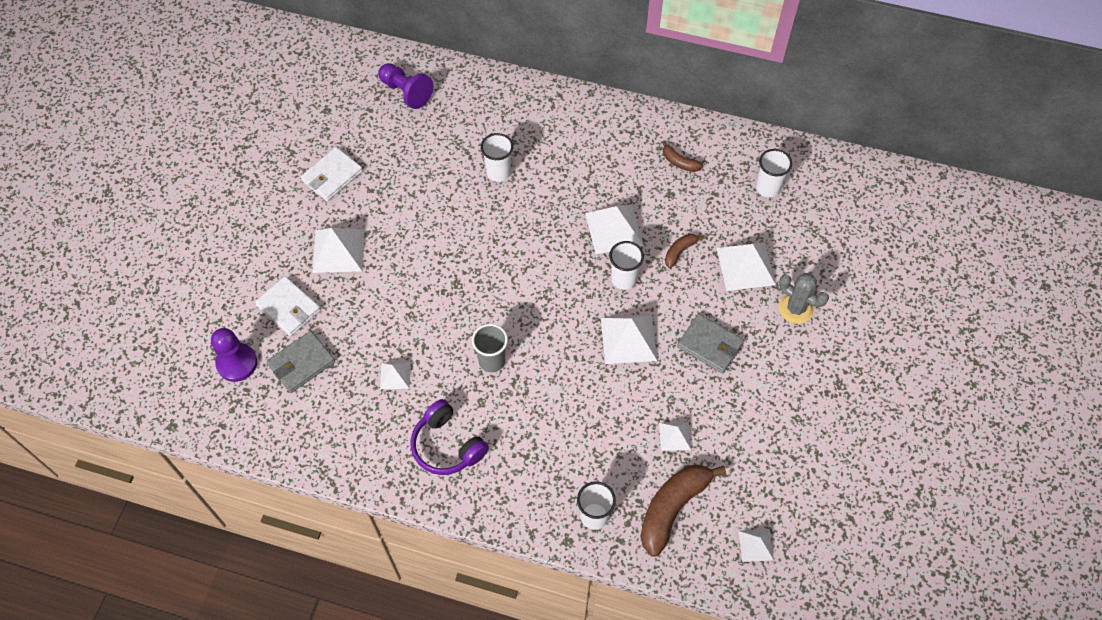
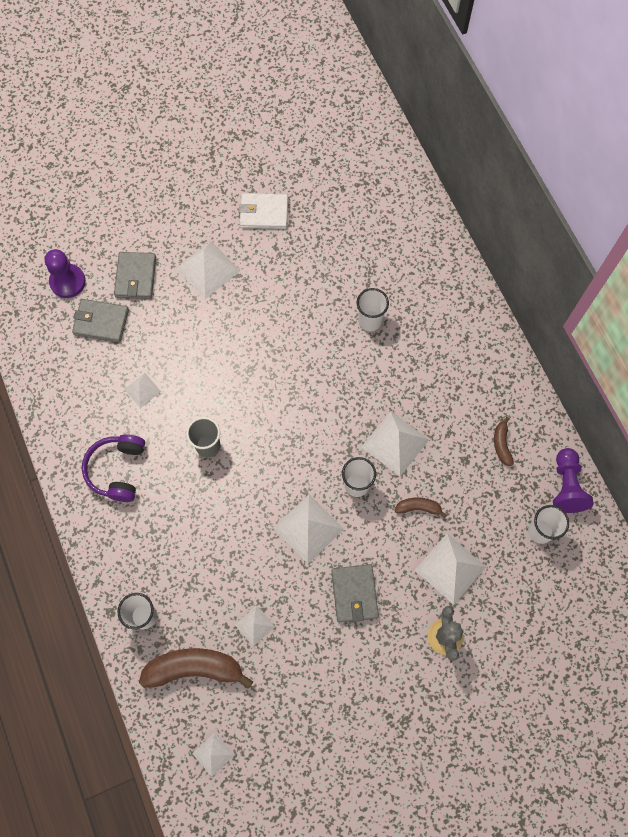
camera: 50 degrees right, 10 degrees up
(288, 308) = (136, 277): white wallet -> grey wallet
(406, 92) = (381, 199): purple pawn -> purple pawn (566, 486)

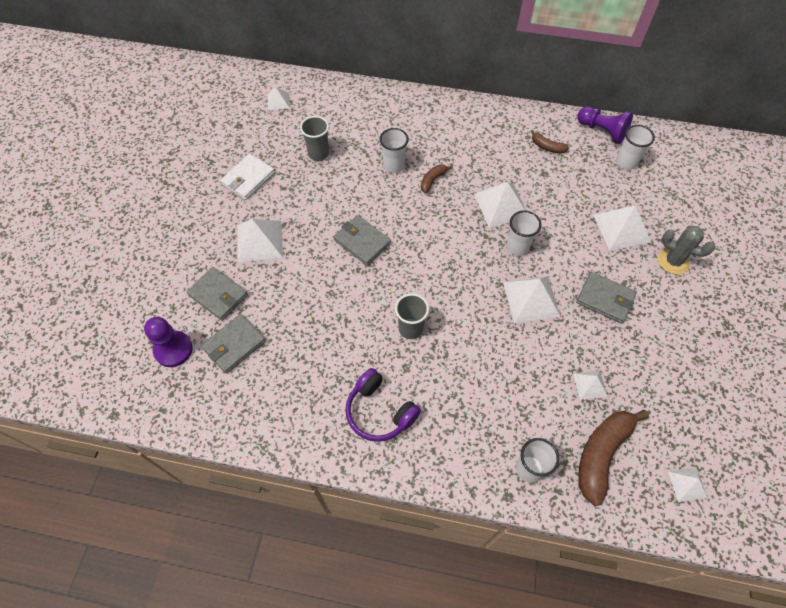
camera: 55 degrees left, 10 degrees down
(142, 390) = (322, 349): white pyramid -> white pyramid (278, 101)
(266, 350) = (362, 242): none -> grey wallet
(334, 249) = (318, 154): none -> grey cup
(418, 508) = (562, 220): brown banana -> brown banana (433, 180)

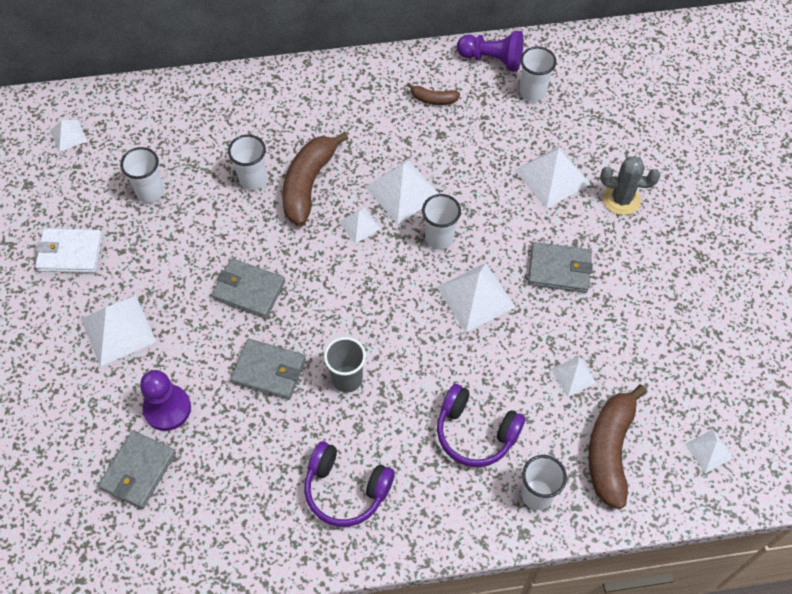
camera: 20 degrees left, 0 degrees up
(173, 349) = (63, 503): purple pawn -> purple pawn (167, 408)
(218, 295) = (92, 416): grey wallet -> grey wallet (269, 371)
(248, 178) = (70, 253): white wallet -> white wallet turned 75 degrees clockwise
(318, 154) = (150, 192): grey cup -> white cup
(433, 180) = (308, 184): brown banana -> brown banana, size x2.04
(460, 220) = (359, 225): none -> white pyramid
(495, 403) = (475, 433): none -> purple headphones

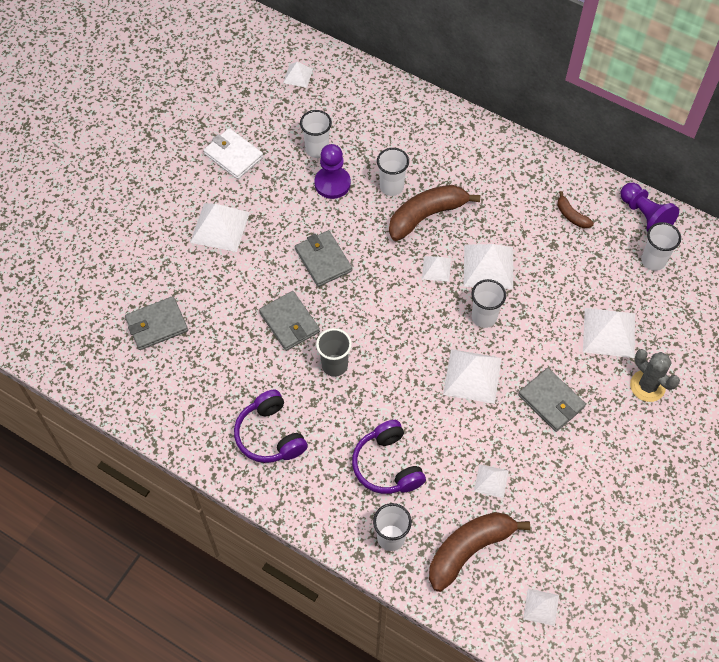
camera: 40 degrees right, 0 degrees up
(167, 408) = (206, 299): purple pawn -> purple pawn (332, 183)

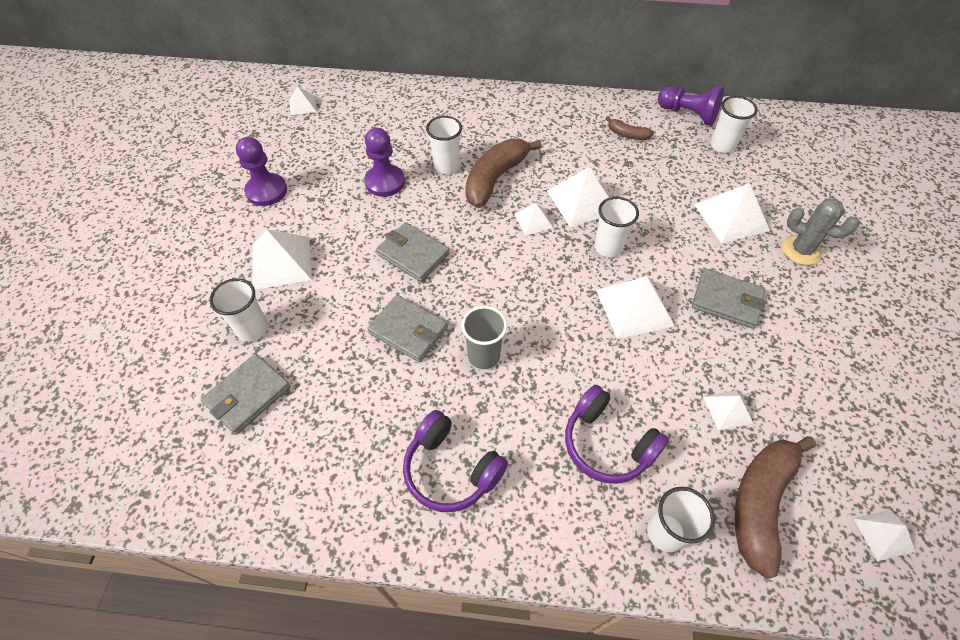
camera: 25 degrees left, 5 degrees down
(233, 156) = (266, 191): white wallet -> purple pawn
(317, 149) = (353, 158): white cup -> white cup (252, 329)

